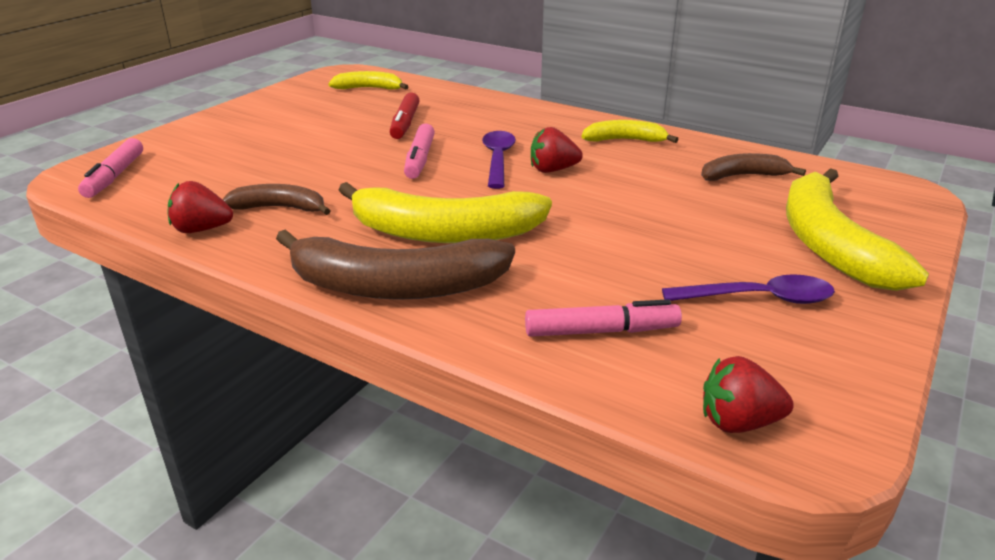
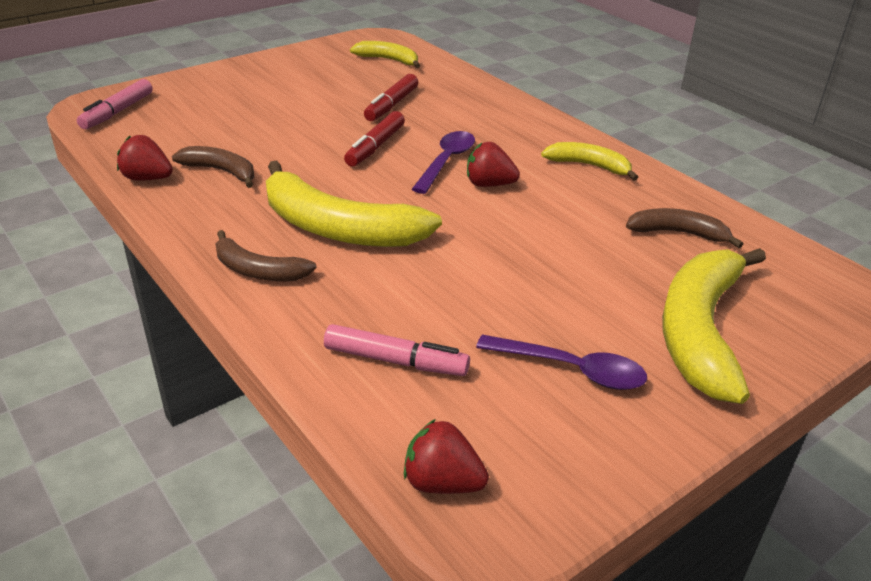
camera: 20 degrees right, 5 degrees up
(396, 286) = (258, 270): brown banana -> brown banana, size x0.53
(419, 159) = (375, 147): pink marker -> red marker

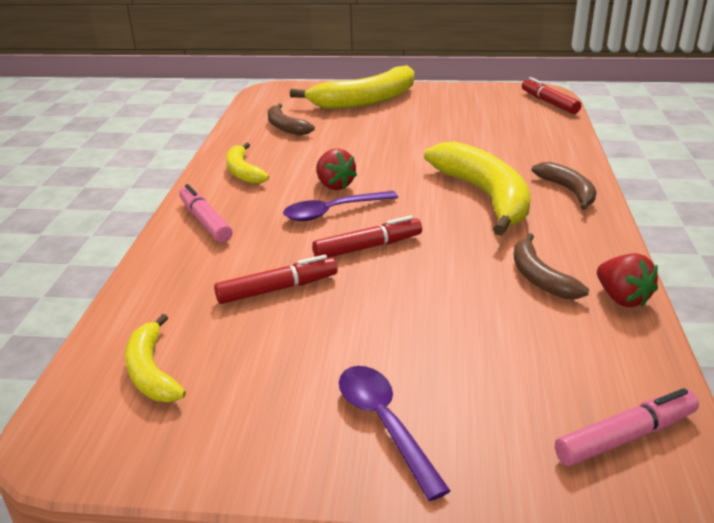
camera: 135 degrees left, 5 degrees down
(395, 361) = (526, 133): pink marker -> pink marker (205, 221)
(442, 482) = (549, 103): red strawberry -> red marker
(571, 369) = (447, 108): purple spoon -> purple spoon (384, 424)

